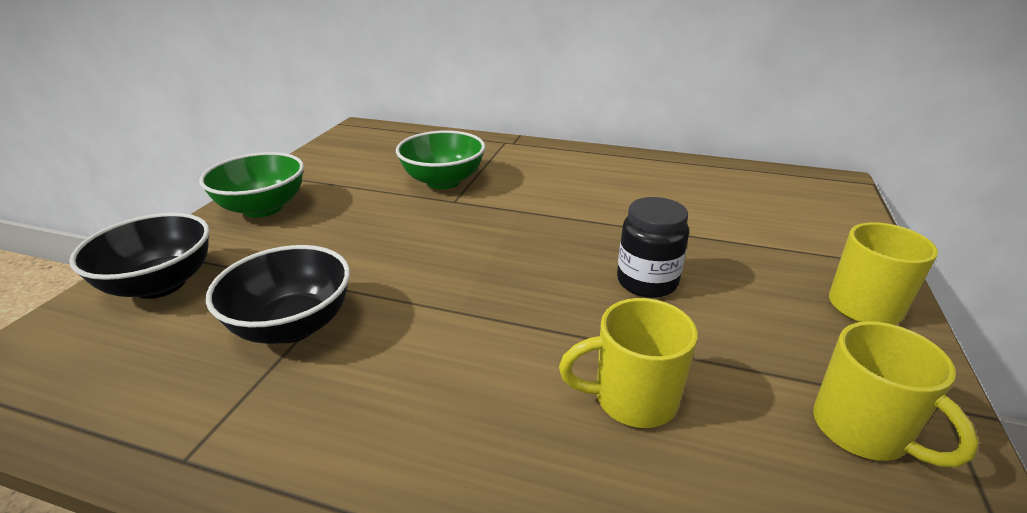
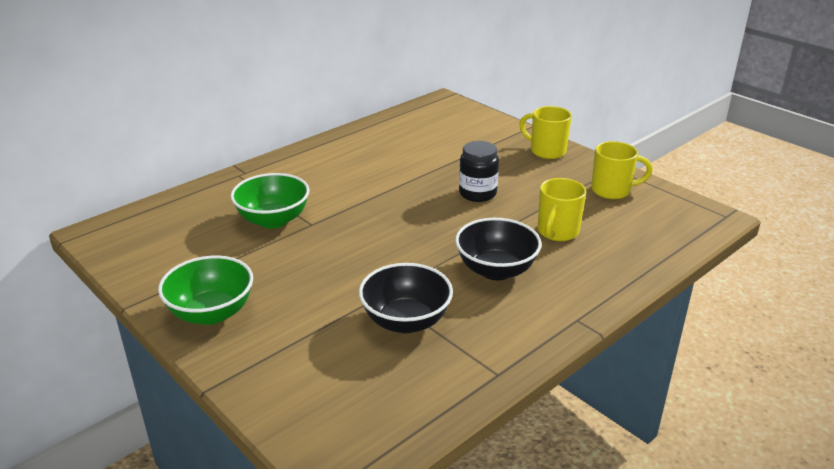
camera: 60 degrees left, 0 degrees up
(160, 284) = (290, 377): black bowl -> black bowl (496, 270)

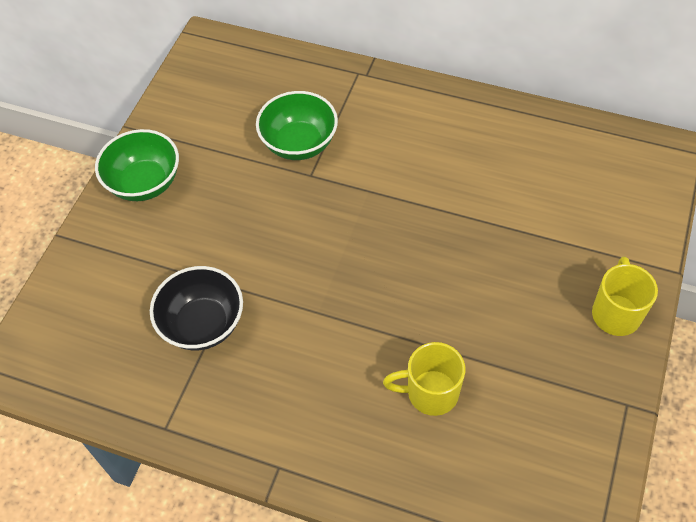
camera: 65 degrees right, 25 degrees up
(477, 193) = (461, 284): black jar -> none
(496, 270) = (323, 363): black bowl -> none
(612, 190) = (566, 420): yellow mug -> none

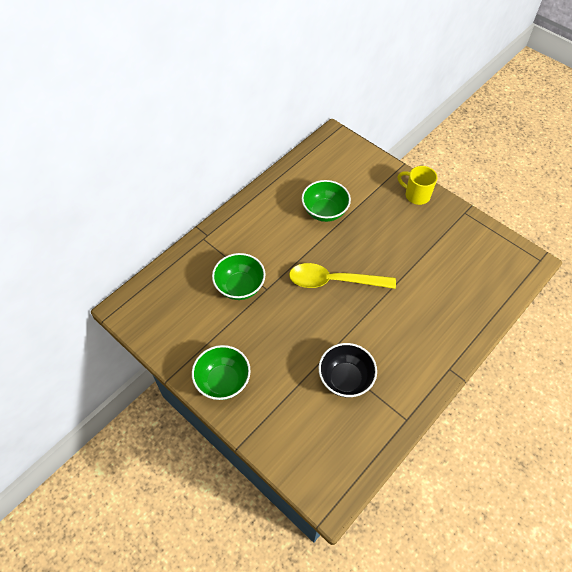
camera: 70 degrees left, 0 degrees up
(367, 252) = (334, 281): none -> yellow spoon
(430, 393) = (431, 285): yellow mug -> none
(494, 194) = (325, 211): none -> green bowl

